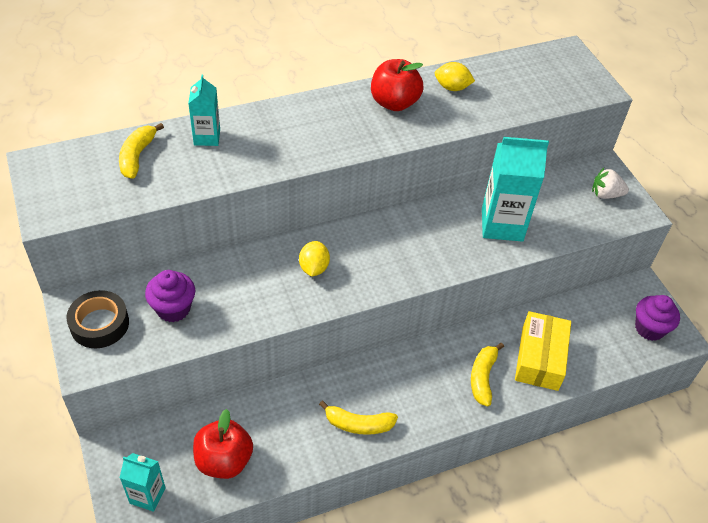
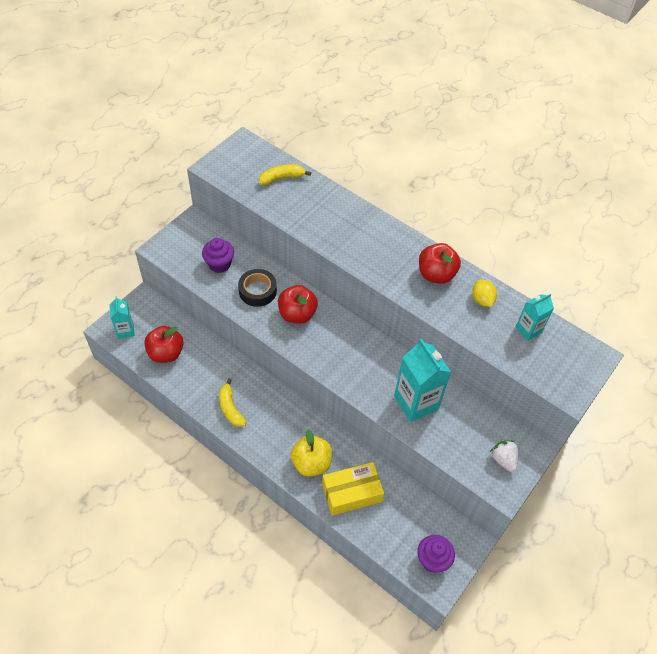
camera: 60 degrees right, 5 degrees up
(99, 324) = (187, 239): black tape -> black tape (257, 291)
(207, 137) = (322, 199): turquoise carton -> turquoise carton (528, 330)
(314, 268) = (297, 314): yellow lemon -> red apple
(482, 377) = (311, 463): yellow banana -> yellow apple

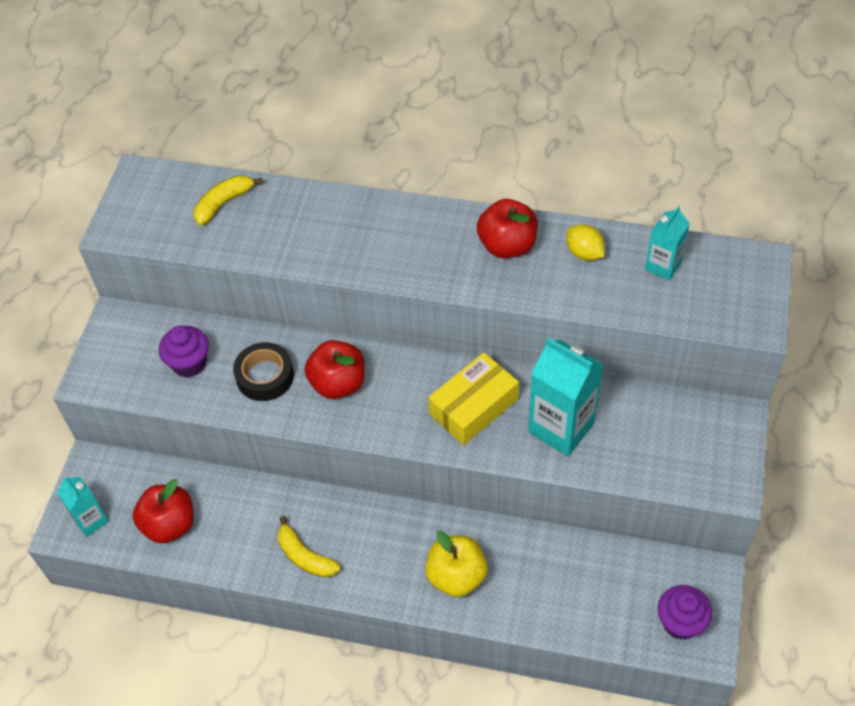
camera: 20 degrees left, 0 degrees up
(351, 492) = (531, 588): yellow box -> yellow box (473, 407)
(503, 459) = (709, 448): white strawberry -> none

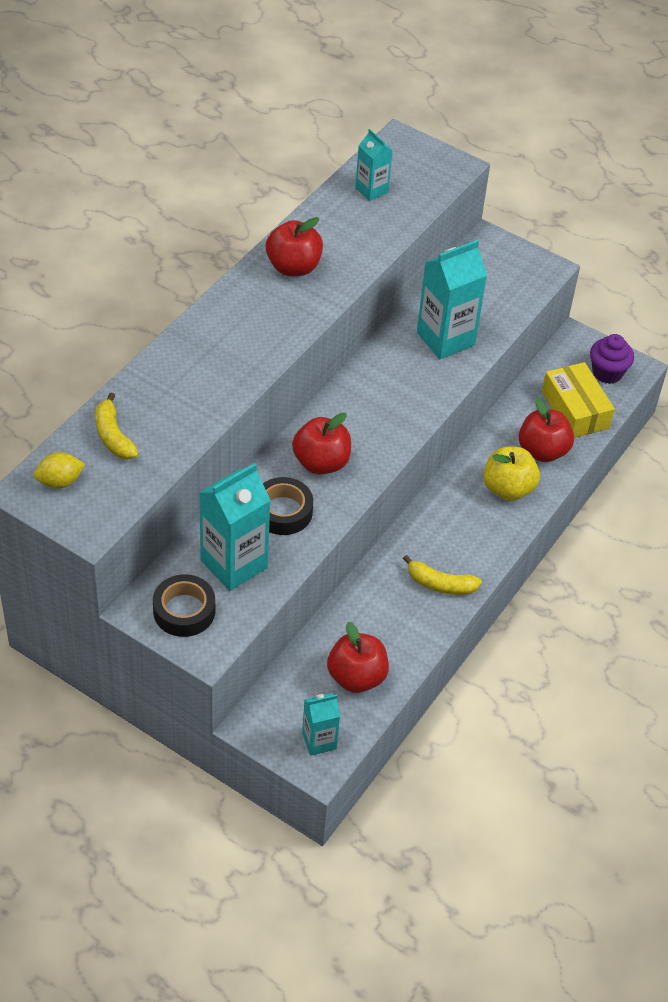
camera: 75 degrees left, 5 degrees down
(124, 348) = (184, 611): none -> black tape
(189, 363) = (234, 564): purple cupcake -> turquoise carton
(305, 556) = (440, 584): yellow banana -> yellow banana turned 45 degrees clockwise
(473, 407) = (396, 383): yellow box -> yellow box (575, 410)
(526, 592) = (542, 451): none -> red apple
(584, 253) = (330, 227): yellow lemon -> yellow lemon (60, 481)

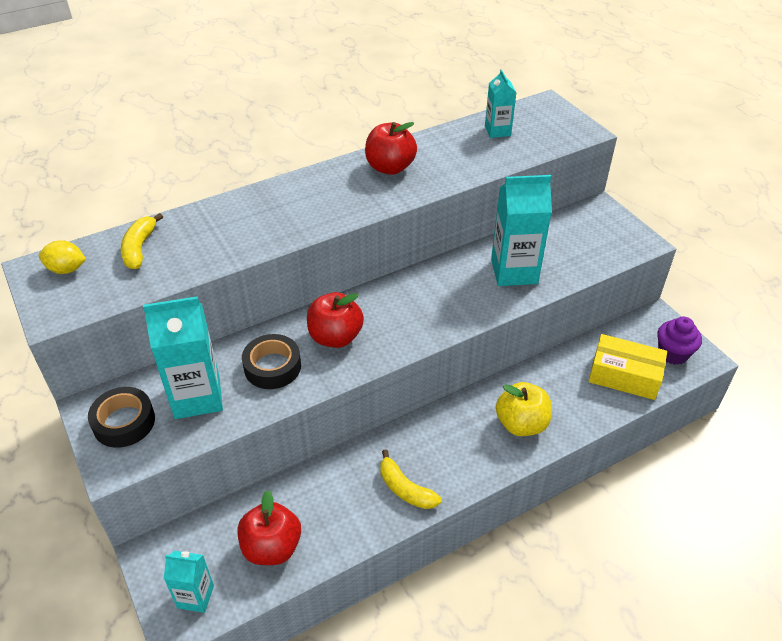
camera: 30 degrees right, 5 degrees down
(542, 451) = (573, 401): red apple -> none
(575, 410) = (624, 376): yellow box -> yellow box turned 75 degrees counterclockwise

